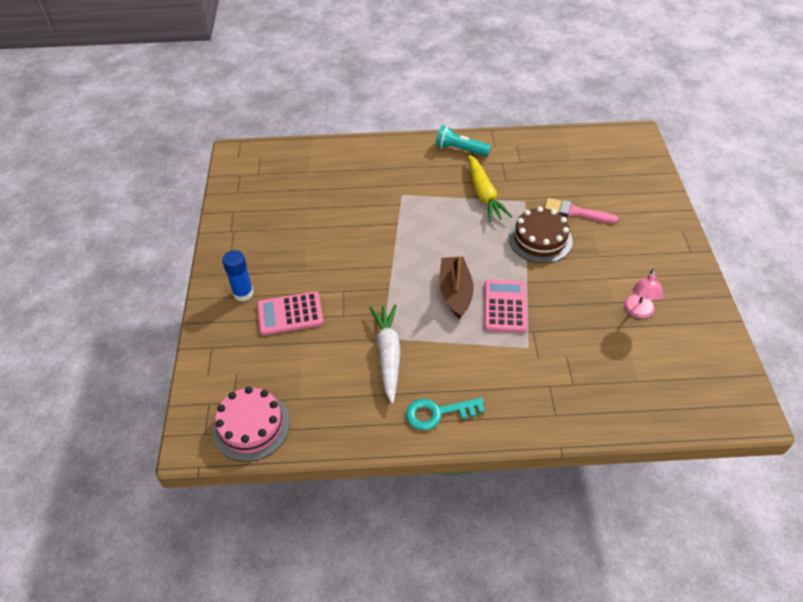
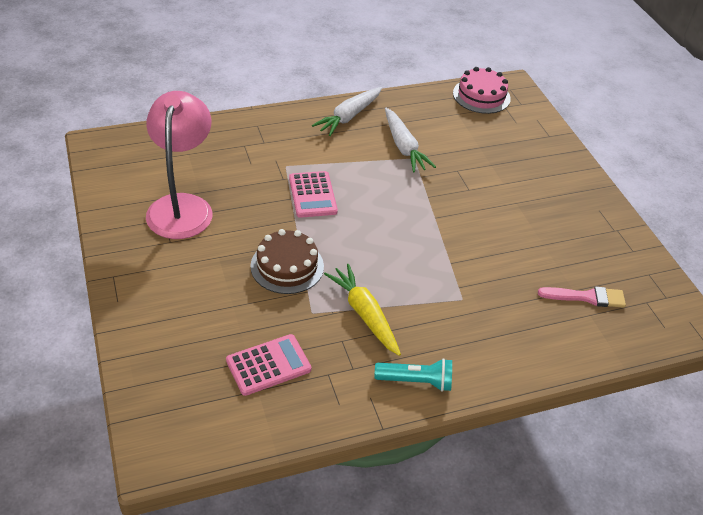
camera: 160 degrees right, 5 degrees down
(243, 293) = (556, 176): blue glue stick -> none
(290, 314) = (504, 165): pink calculator -> pink calculator (268, 365)
(438, 413) = (349, 116): turquoise key -> white carrot
(455, 292) = (363, 201): brown boat -> none
(575, 212) = (248, 306): pink brush -> pink brush (586, 297)
(638, 312) = (182, 206): pink lamp -> pink lamp, size x2.13

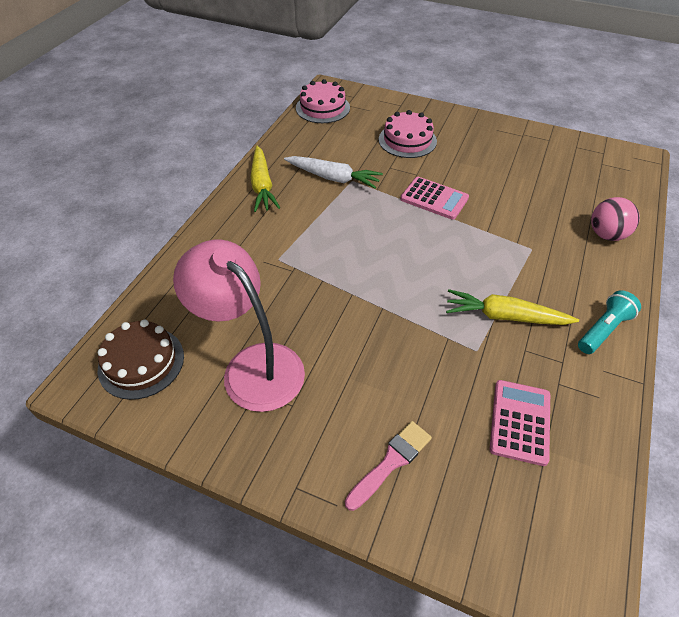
camera: 45 degrees left, 5 degrees up
(287, 266) = (405, 333): brown cake -> brown cake (141, 362)
(312, 195) = (333, 264): pink calculator -> pink calculator (434, 199)
(349, 116) = (262, 185): white carrot -> yellow carrot
(506, 163) = (407, 140): none -> pink cake
(541, 342) = (606, 235): none -> pink ball
(586, 297) = (577, 186): pink brush -> pink brush (391, 462)

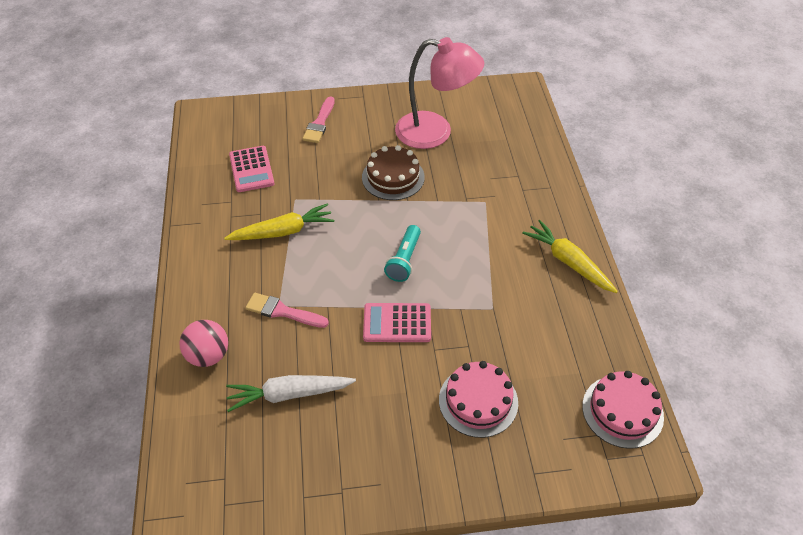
camera: 150 degrees right, 0 degrees up
(141, 362) = (502, 108): brown cake -> brown cake (393, 177)
(333, 178) = (513, 303): white carrot -> white carrot (289, 394)
(530, 242) = (283, 311): none -> pink brush
(603, 329) = (203, 253): turquoise flashlight -> turquoise flashlight (404, 260)

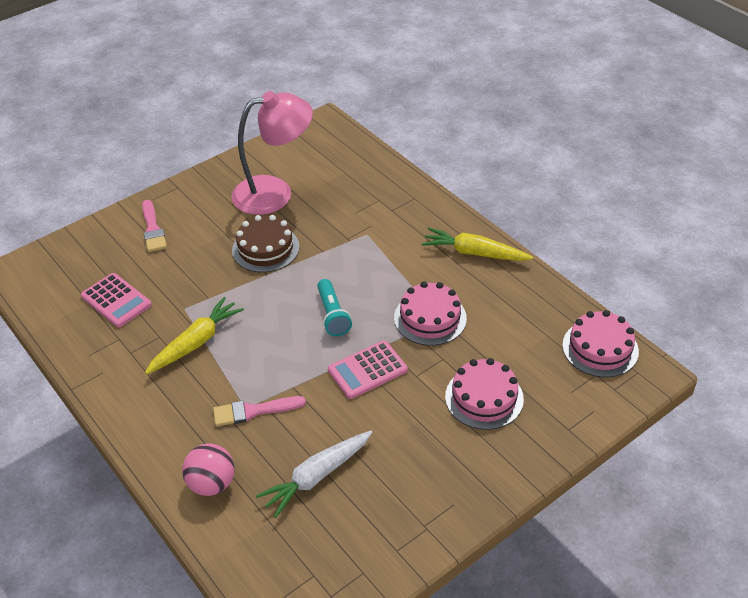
camera: 30 degrees left, 5 degrees down
(484, 303) = (430, 318): none -> pink cake

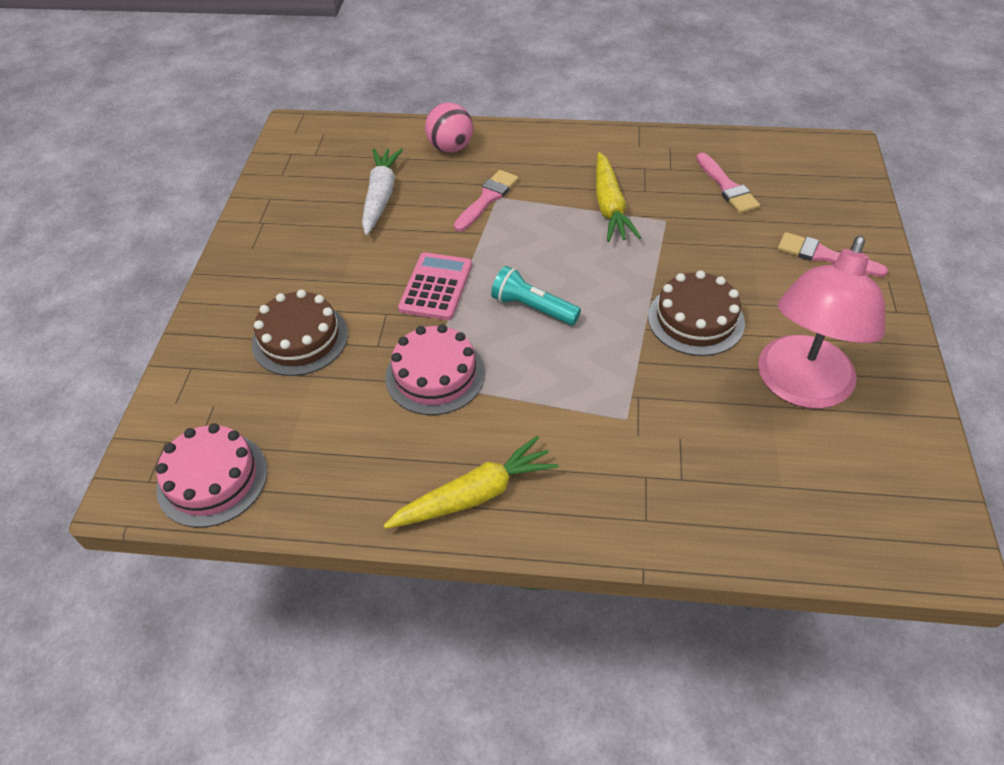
camera: 135 degrees right, 5 degrees up
(116, 300) = (727, 187): pink calculator -> pink brush
(484, 398) = (300, 339): pink cake -> brown cake

